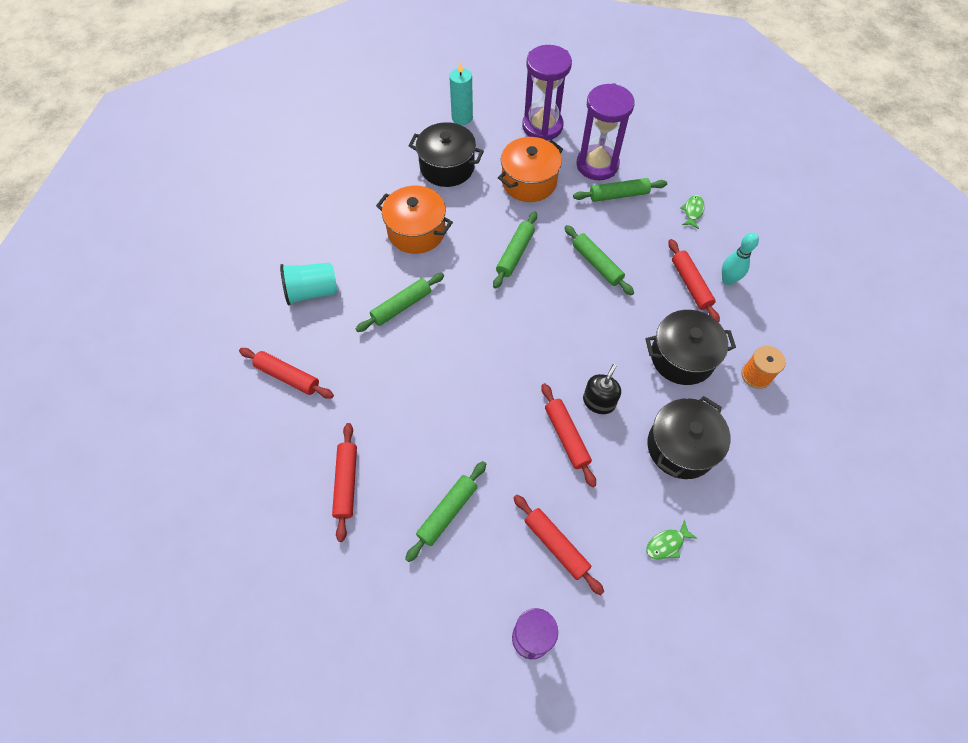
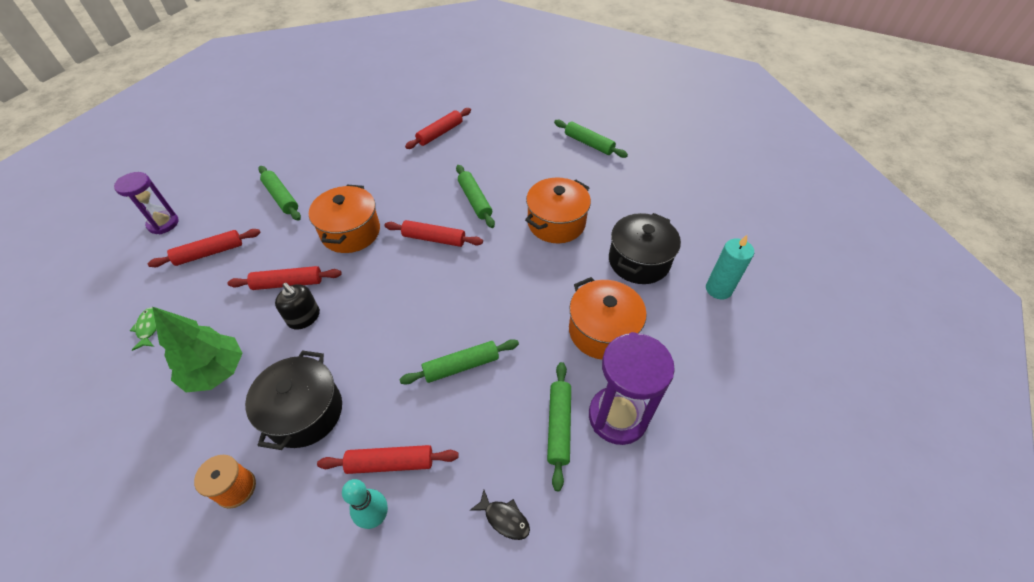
camera: 105 degrees right, 10 degrees down
(312, 291) = (512, 152): turquoise cup -> none
(346, 483) = (339, 152): red rolling pin -> red rolling pin (434, 238)
(480, 408) = (351, 232): none -> orange pot
(515, 254) = (503, 293): green rolling pin -> green rolling pin (589, 143)
(542, 126) = (697, 370): purple hourglass -> none
(681, 447) = (216, 372): black pot -> green tree
(692, 211) = (504, 518): green fish -> black fish

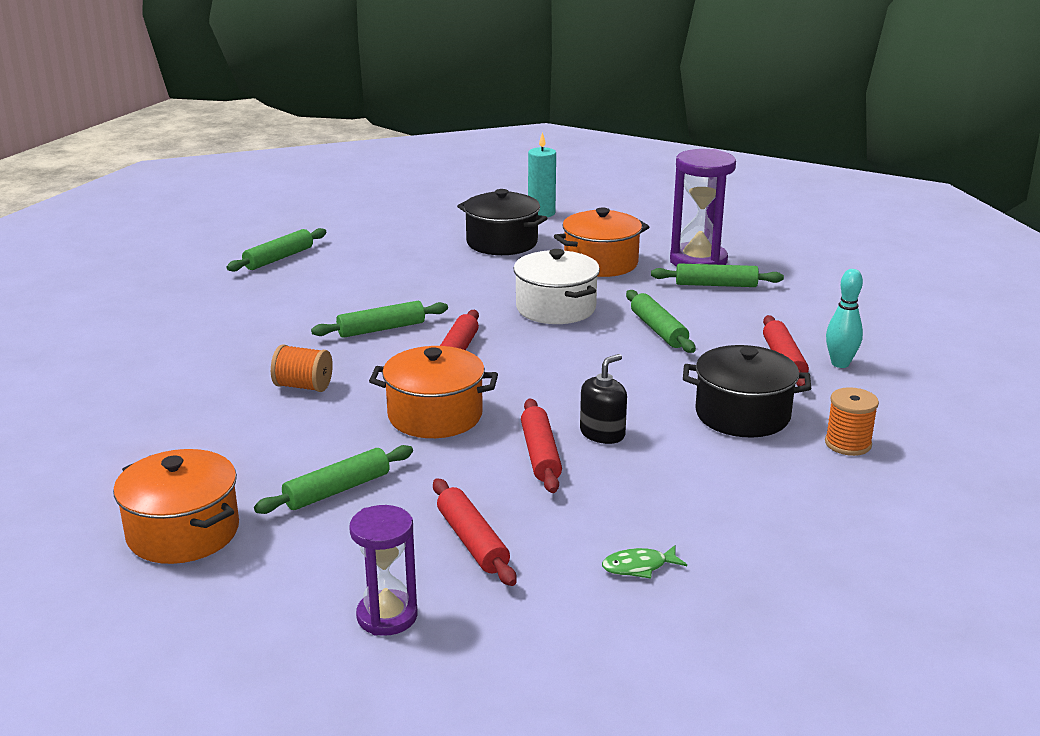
camera: 90 degrees left, 25 degrees down
(216, 372) = (703, 487): green tree -> none
(400, 174) = (303, 386): none -> orange spool
(440, 133) = (205, 359): red rolling pin -> none
(504, 518) = (814, 307): black fish -> none
(506, 296) = (556, 308): none -> white pot
(556, 223) = (435, 280): orange pot -> orange pot (183, 532)

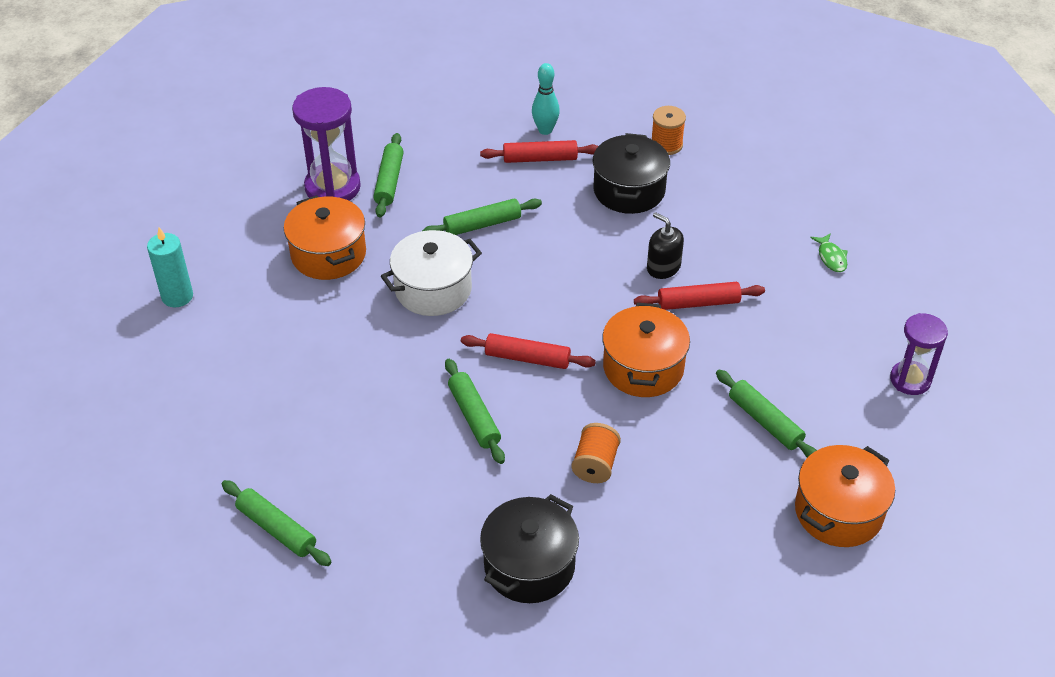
camera: 90 degrees left, 20 degrees up
(472, 541) = (818, 339): red rolling pin -> none
(502, 243) = (261, 329): black pot -> black pot (529, 565)

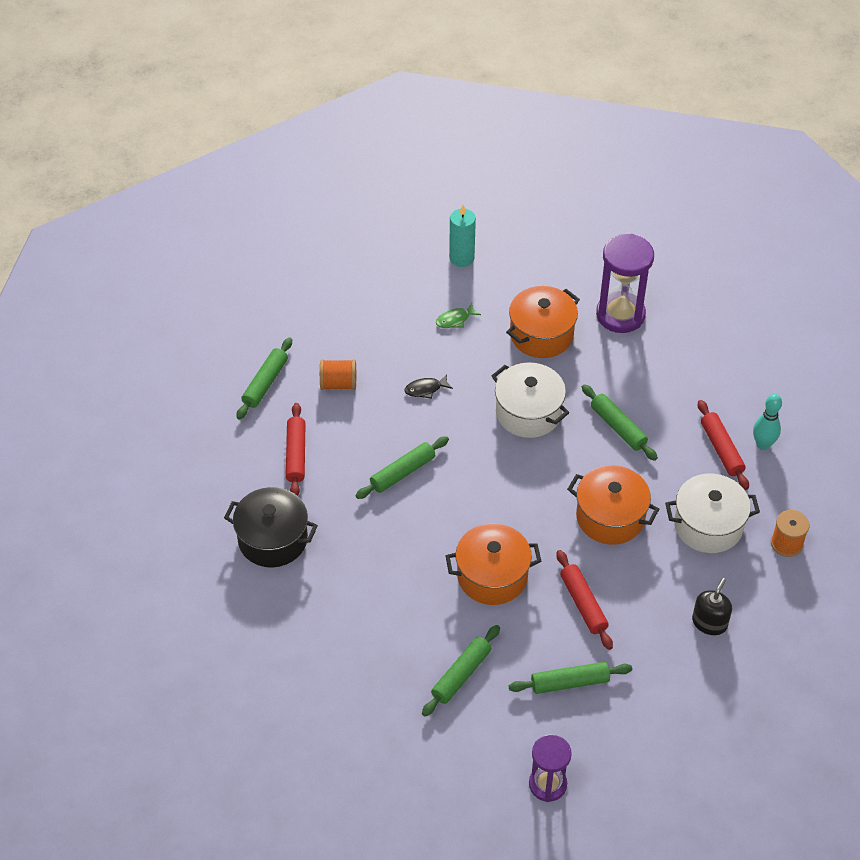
camera: 75 degrees right, 5 degrees up
(360, 370) = (425, 389): none -> black fish
(389, 181) = (644, 350): green rolling pin -> green rolling pin (570, 682)
(527, 358) = (475, 493): red rolling pin -> red rolling pin (296, 454)
(595, 465) = (379, 562): orange spool -> orange spool (338, 384)
(629, 190) = (708, 525): black pot -> white pot
(663, 267) = (617, 570): black soap dispenser -> black soap dispenser (709, 622)
(831, 257) = (684, 703): green fish -> green fish (455, 319)
(838, 512) = (380, 741): orange pot -> orange pot (610, 517)

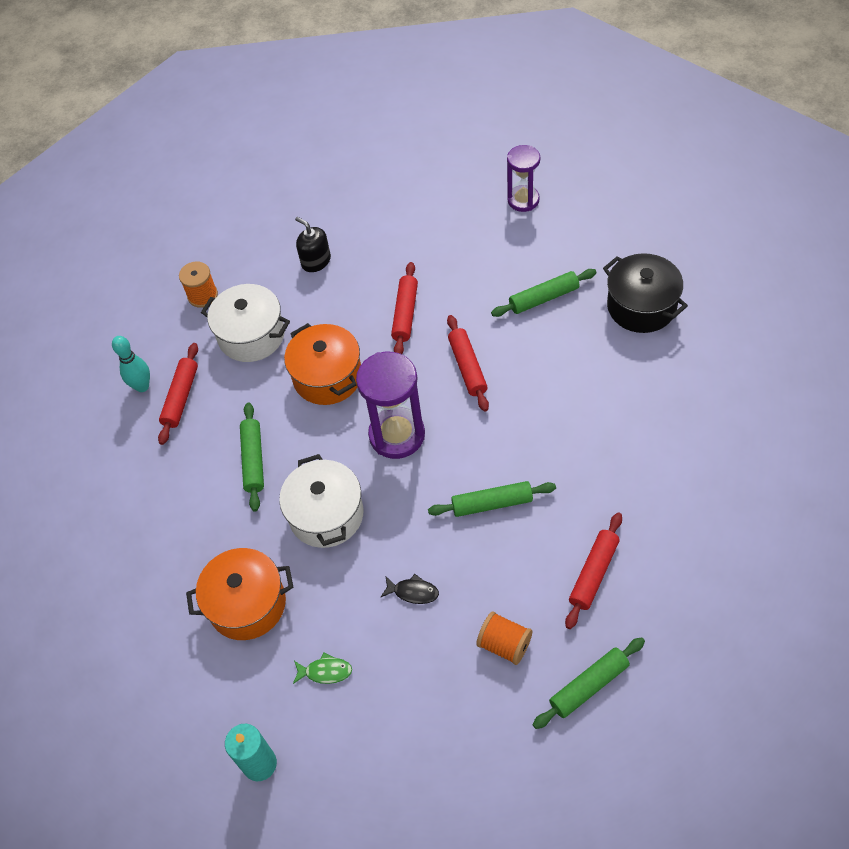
camera: 145 degrees left, 5 degrees up
(273, 539) = (659, 487): black pot -> black pot (641, 306)
(492, 576) = (467, 367): orange pot -> red rolling pin
(570, 682) = (459, 260): green rolling pin -> none
(620, 315) = (149, 590): purple hourglass -> purple hourglass (397, 435)
(709, 622) = (316, 261): black soap dispenser -> black soap dispenser turned 75 degrees clockwise

